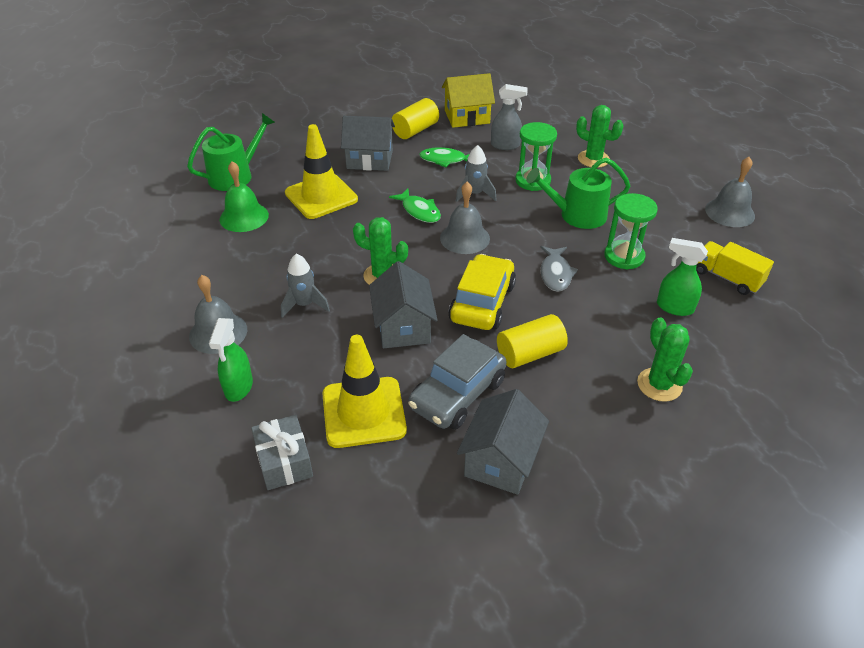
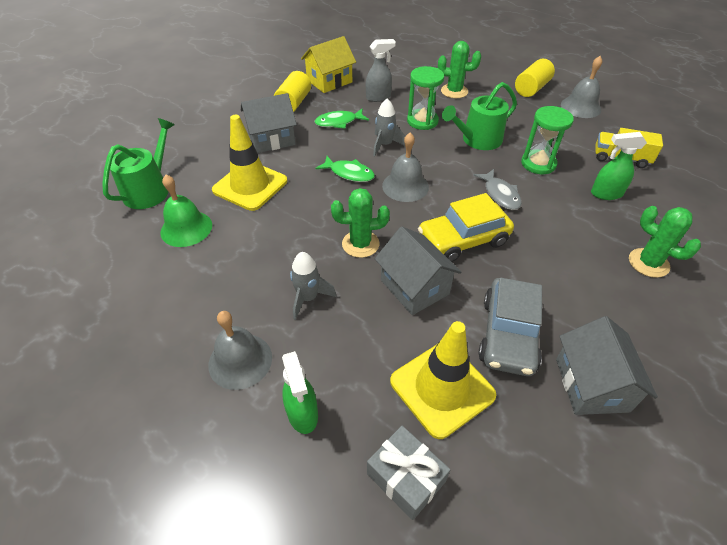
camera: 25 degrees left, 5 degrees up
(482, 302) = (463, 240): yellow car -> yellow car turned 105 degrees counterclockwise
(530, 354) = (536, 273): yellow cylinder -> yellow cylinder (531, 88)

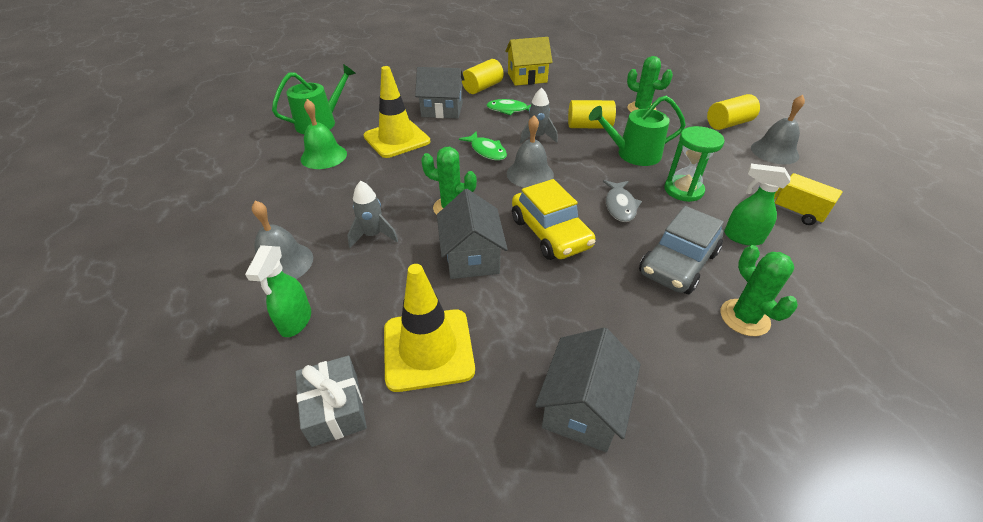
camera: 25 degrees right, 5 degrees down
(378, 97) = (562, 99): grey spray bottle -> none
(422, 121) = (589, 126): green hourglass -> yellow cylinder
(463, 240) = (550, 233): yellow car -> yellow car turned 120 degrees counterclockwise
(508, 334) = (530, 328): grey car -> grey car (678, 263)

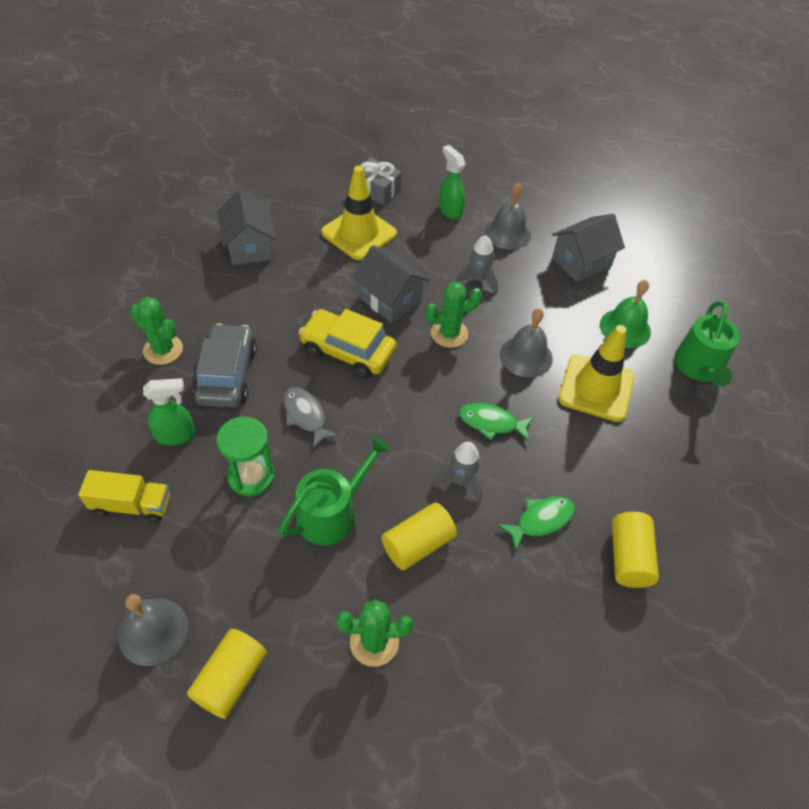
camera: 140 degrees right, 10 degrees up
(442, 110) = (615, 468): grey house -> grey house (581, 262)
(527, 78) = (600, 635): yellow house -> none
(530, 174) = (419, 413): grey bell -> grey bell (526, 356)

